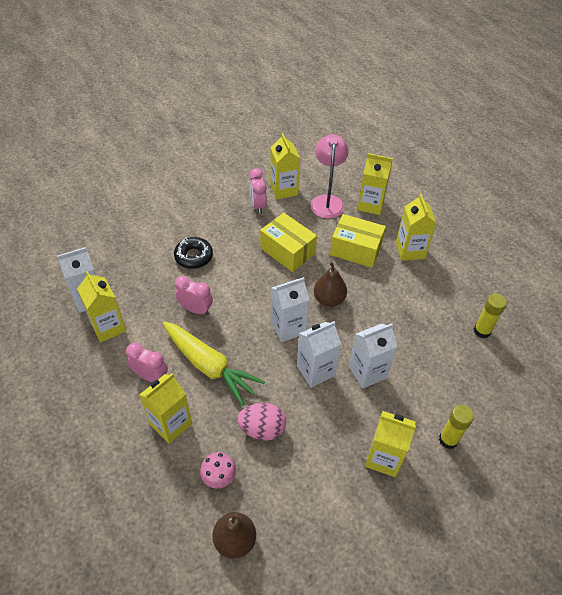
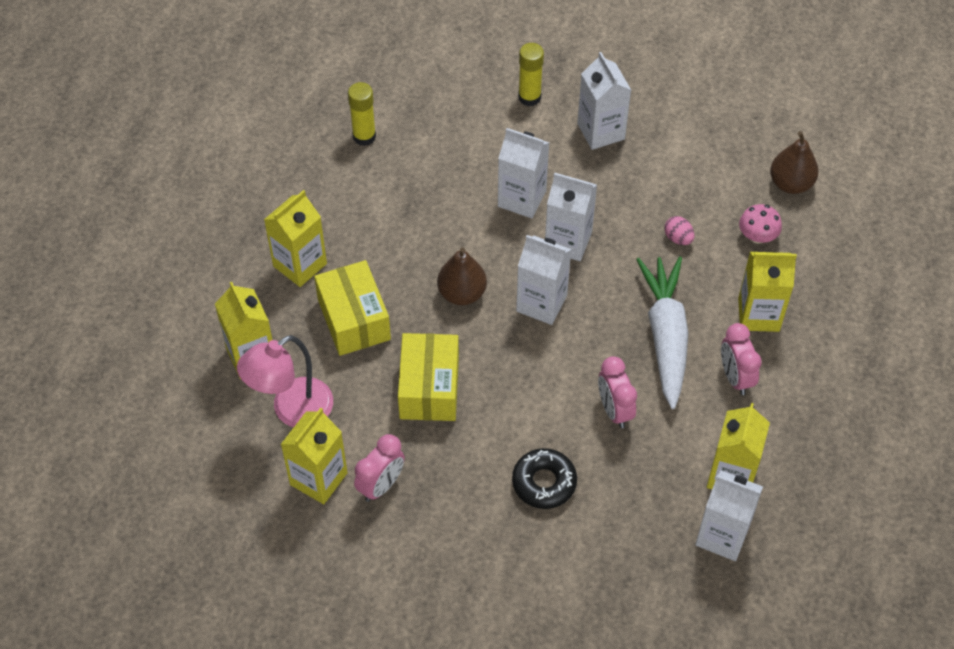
camera: 130 degrees left, 5 degrees up
(210, 366) = (665, 335): yellow carrot -> white carrot
(262, 429) = (678, 238): pink egg -> pink egg, size x0.57
(384, 458) = (601, 131): yellow carton -> white carton

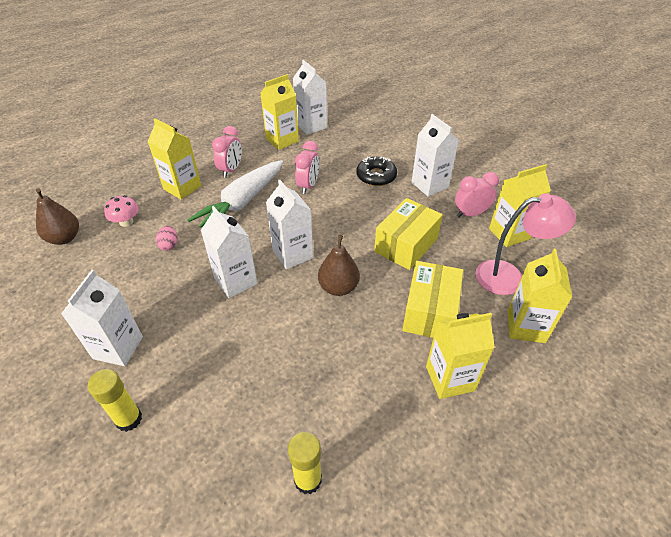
camera: 145 degrees left, 10 degrees down
(522, 199) = (233, 329): white carton -> white carton (429, 185)

